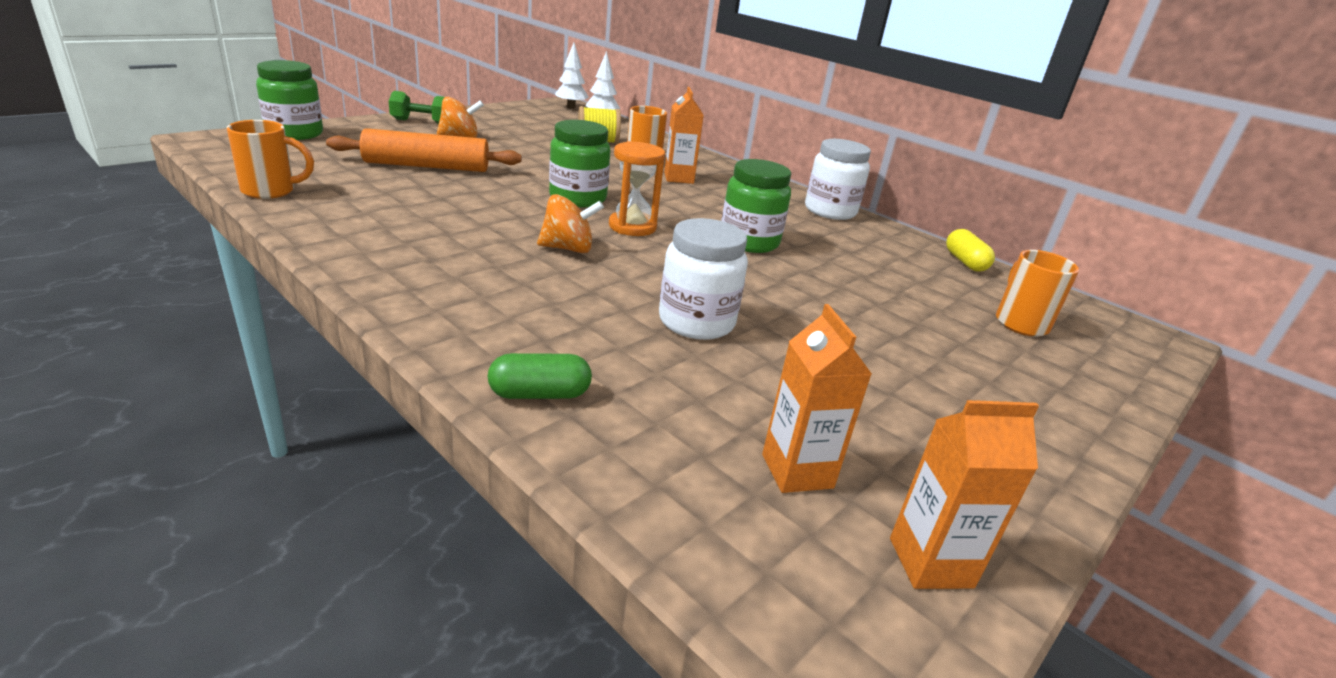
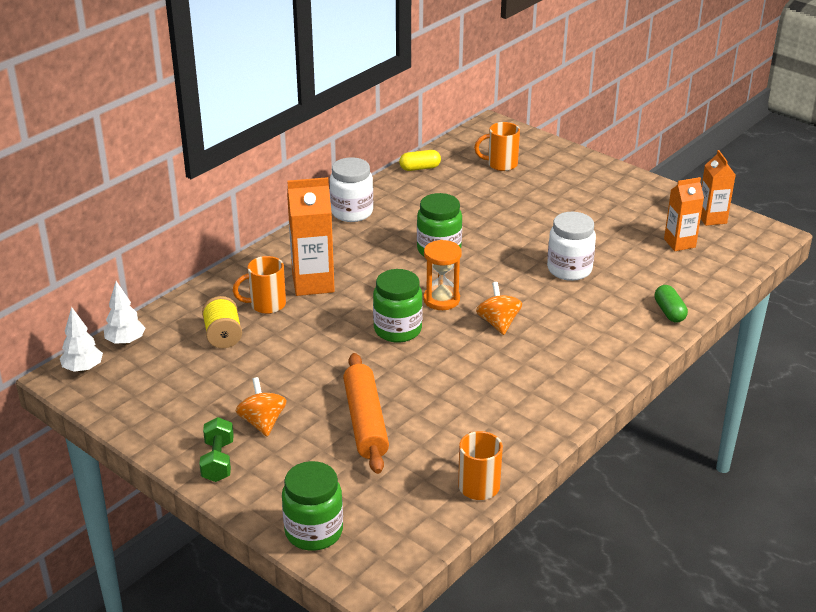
camera: 90 degrees left, 5 degrees up
(678, 178) = (313, 283): orange carton -> orange carton, size x1.55

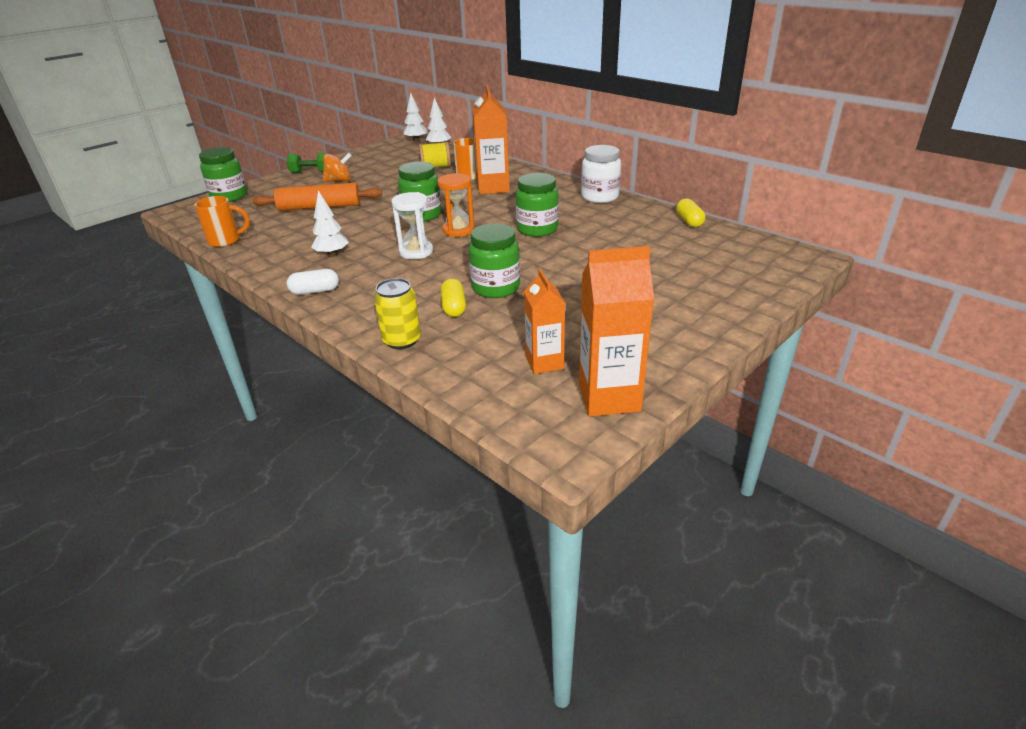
camera: 95 degrees right, 0 degrees up
(498, 323) = (416, 252): orange spinning top -> white hourglass
(500, 164) = (713, 259): orange mug -> none
(510, 382) = (332, 254): none -> white tree
(569, 269) = (496, 288): white jar -> green jar
(596, 378) = (315, 291): none -> white capsule
(609, 290) = (454, 307): none -> yellow capsule
(669, 312) = (402, 340): green capsule -> yellow can
(712, 218) = (609, 397): orange carton -> orange carton, size x1.55

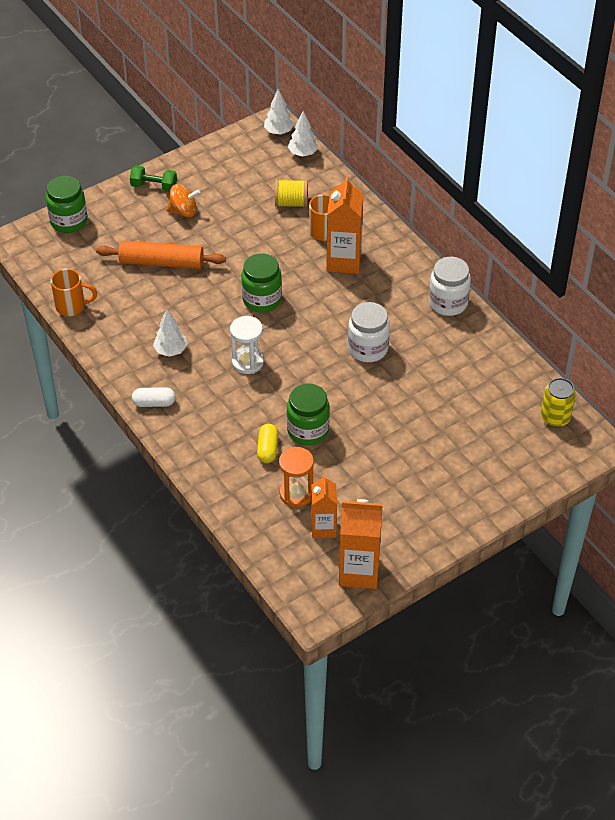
camera: 10 degrees right, 15 degrees up
(402, 340) = (220, 481): yellow can -> yellow can (555, 418)
(458, 230) = (293, 334): orange hourglass -> orange hourglass (296, 493)
(537, 229) = (368, 349): green jar -> white jar
(689, 221) = (517, 366): yellow capsule -> none

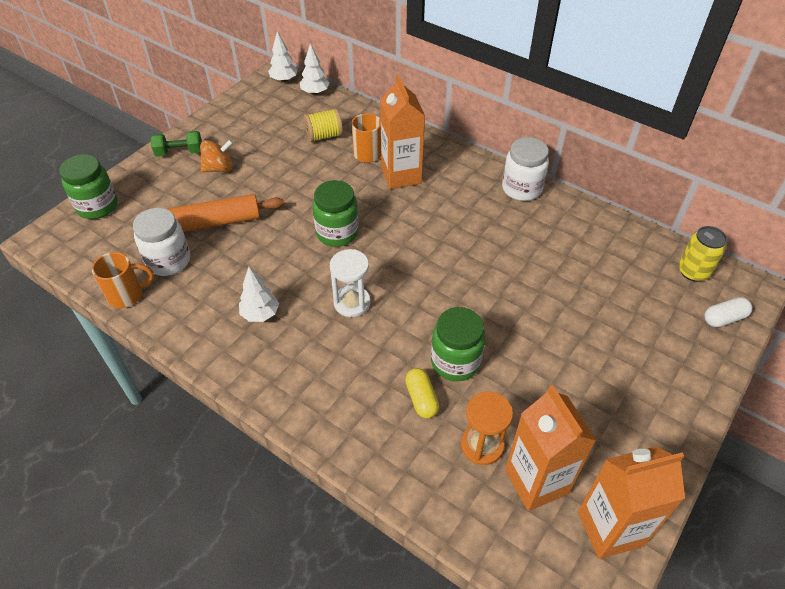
camera: 20 degrees left, 0 degrees up
(154, 403) = (264, 382): white capsule -> white capsule (724, 318)
(323, 528) = (536, 481): orange carton -> orange carton, size x1.55
(368, 349) = (470, 253): white jar -> white jar (168, 261)

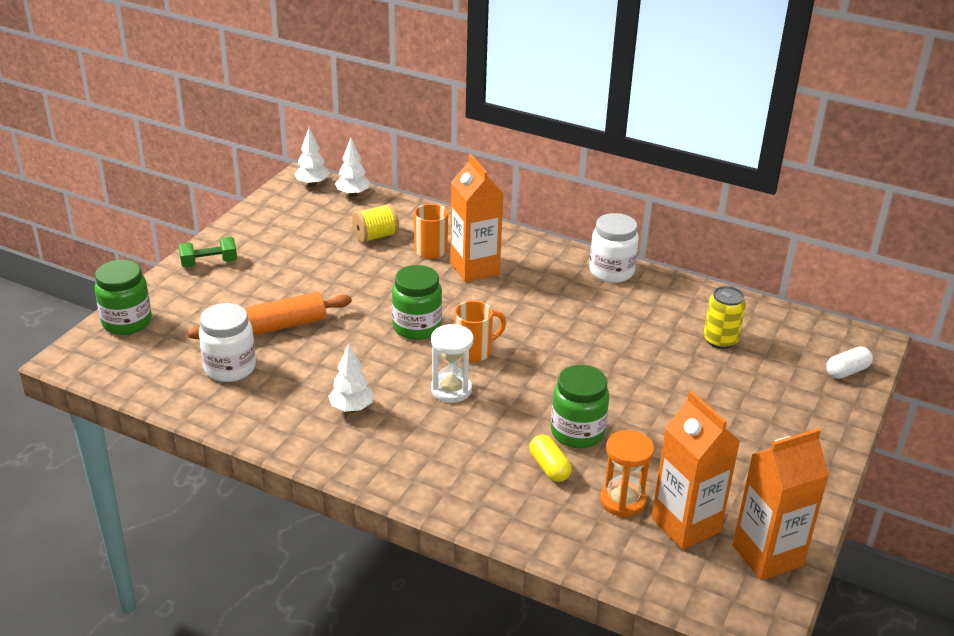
camera: 10 degrees left, 15 degrees down
(127, 295) = (192, 403): orange mug -> orange mug (474, 351)
(219, 168) = (261, 275): orange spinning top -> none
(693, 271) = (808, 333): yellow can -> yellow can (720, 340)

